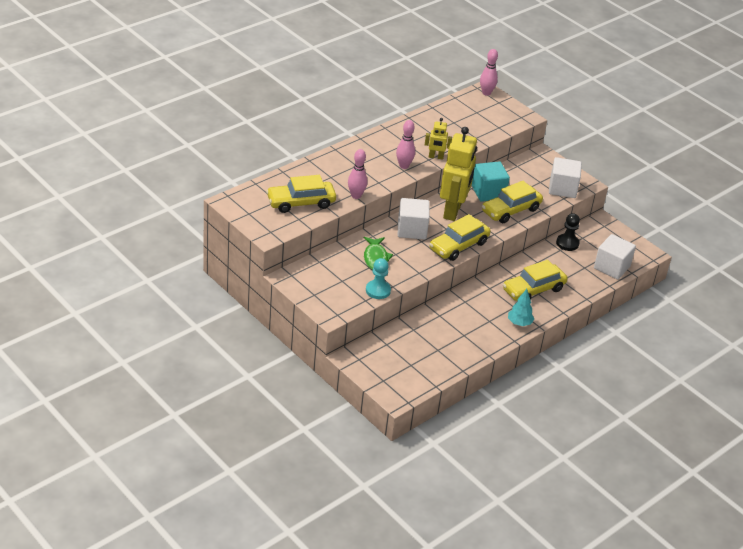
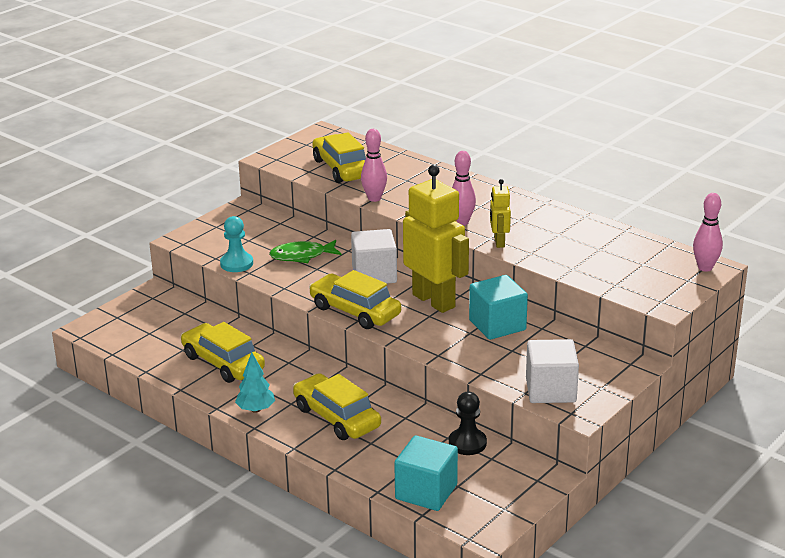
camera: 85 degrees right, 10 degrees down
(453, 211) = (434, 301): yellow robot -> yellow robot turned 135 degrees counterclockwise
(511, 210) = (463, 347): yellow car -> yellow car (223, 362)
(612, 267) = (426, 492): white cube -> turquoise cube

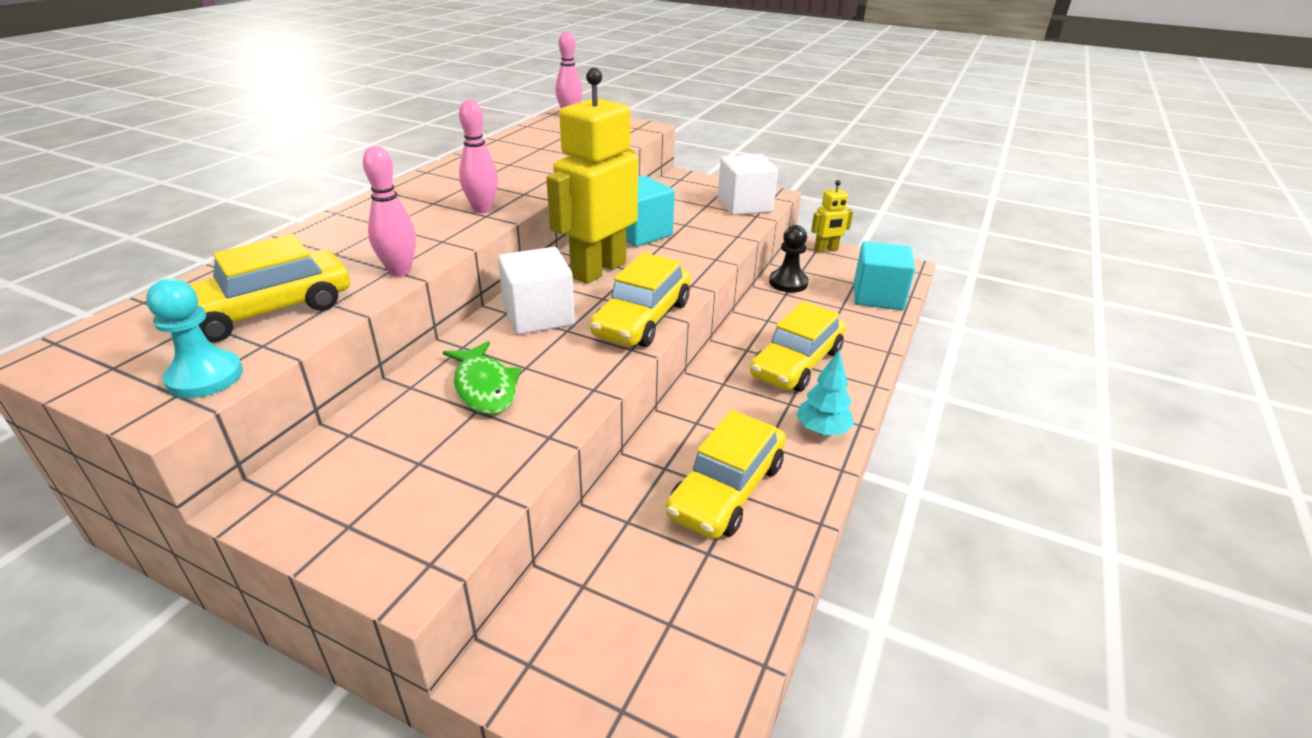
camera: 105 degrees left, 5 degrees up
(236, 263) = (517, 458): turquoise pawn -> turquoise pawn (205, 377)
(499, 242) = (535, 188): yellow robot -> yellow robot (826, 250)

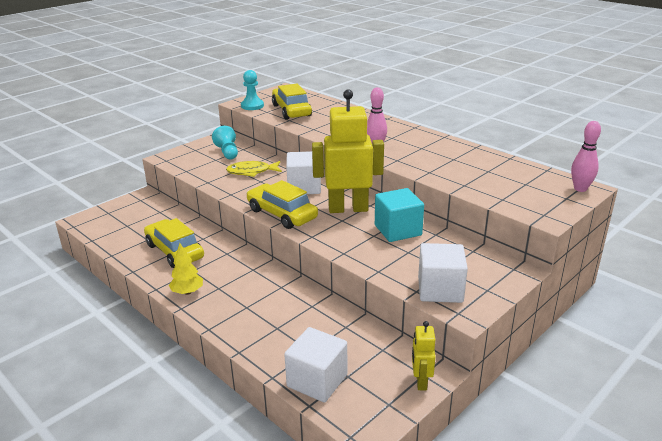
camera: 110 degrees right, 5 degrees down
(372, 454) = (227, 152): none -> turquoise pawn
(400, 271) = (310, 130): pink bowling pin -> none
(485, 387) = (251, 172): green fish -> yellow fish
(598, 270) = (348, 208): yellow robot -> yellow robot turned 60 degrees counterclockwise
(788, 283) = (362, 333): black pawn -> none
(796, 363) = (253, 302): yellow car -> none
(822, 430) = (187, 292): turquoise tree -> yellow tree
(878, 296) = (317, 381): turquoise cube -> white cube

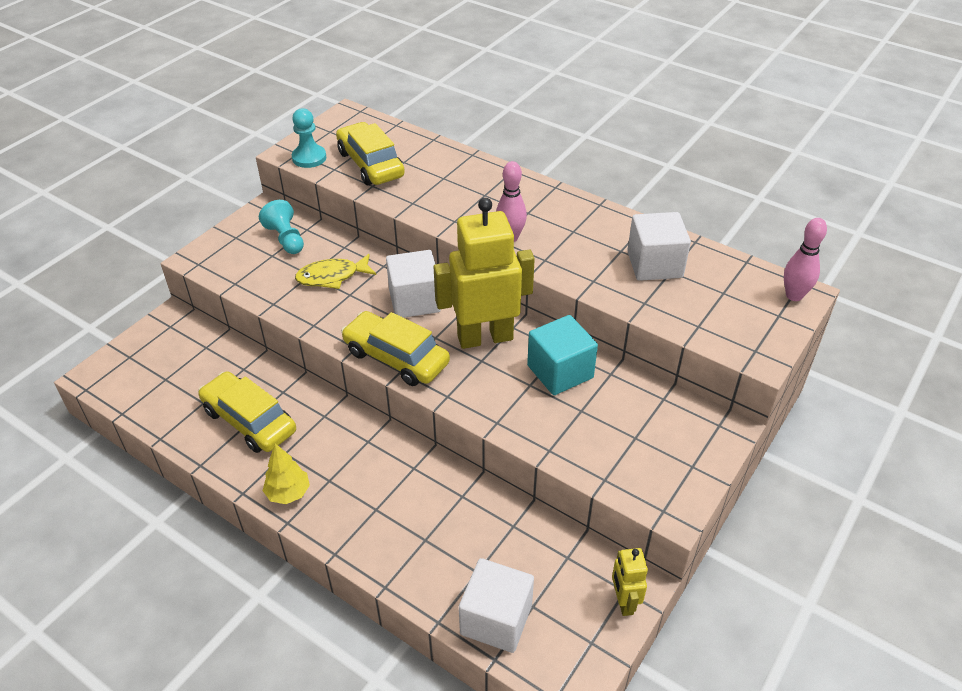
camera: 10 degrees left, 15 degrees up
(440, 290) = (634, 474): white cube -> white cube (654, 264)

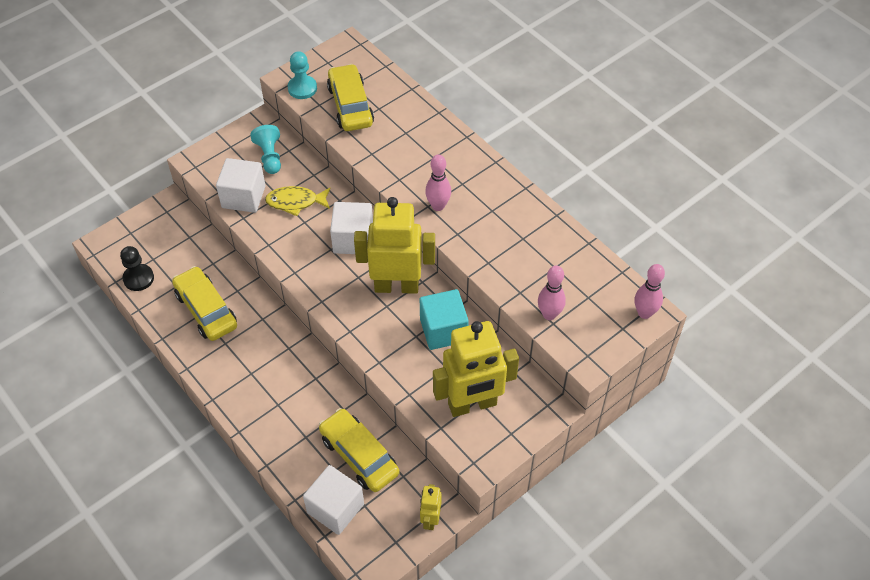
camera: 15 degrees right, 10 degrees up
(151, 404) = (138, 278): none -> black pawn
(288, 493) = (219, 376): yellow tree -> none
(396, 357) = (322, 288): yellow car -> yellow car (359, 455)
(631, 444) = (472, 405): none -> yellow robot
(654, 264) = (544, 258): white cube -> white cube (243, 197)
(689, 318) = (549, 314): none -> pink bowling pin

